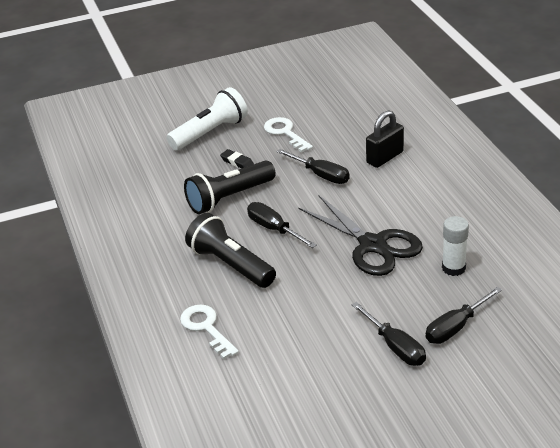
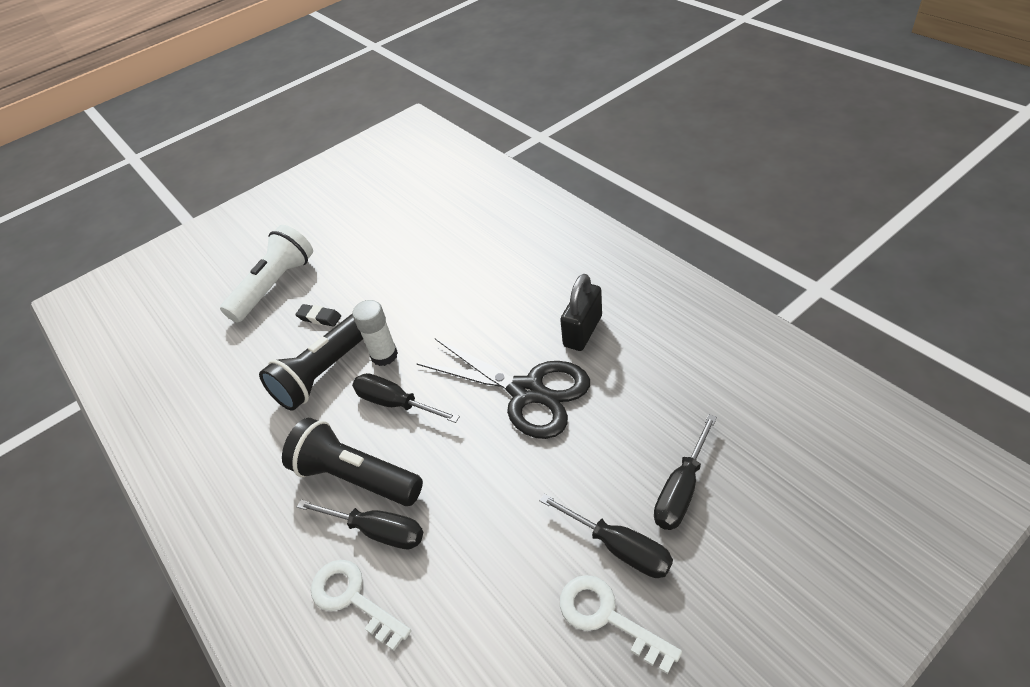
camera: 15 degrees left, 10 degrees up
(285, 133) = (366, 262): white key -> white key (607, 617)
(320, 175) = (427, 308): black screwdriver -> black screwdriver (377, 531)
(384, 157) = (493, 264): black padlock -> black padlock (582, 331)
(453, 268) = (638, 397): white glue stick -> white glue stick (384, 355)

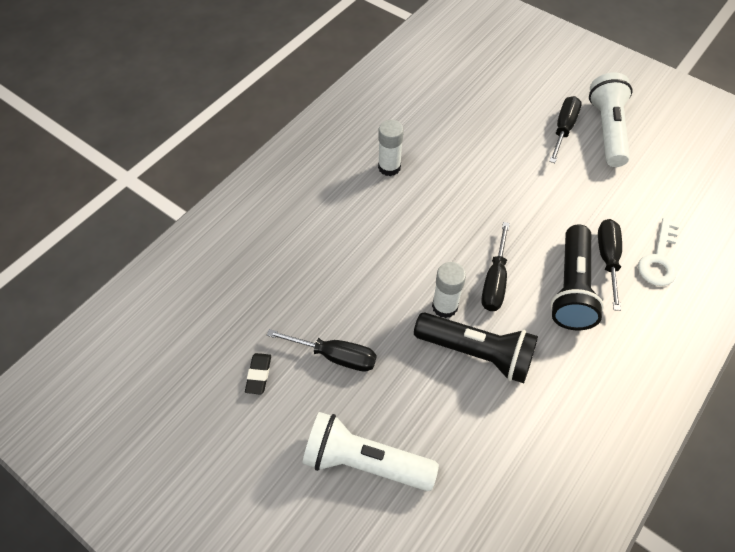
camera: 110 degrees left, 10 degrees up
(319, 318) = (407, 386): black eraser -> black eraser (258, 375)
(527, 392) = (459, 193): black scissors -> none
(582, 331) = (389, 167): black padlock -> white glue stick
(607, 617) = (607, 130): white key -> white flashlight
(681, 489) = (513, 104): black screwdriver -> black screwdriver (334, 356)

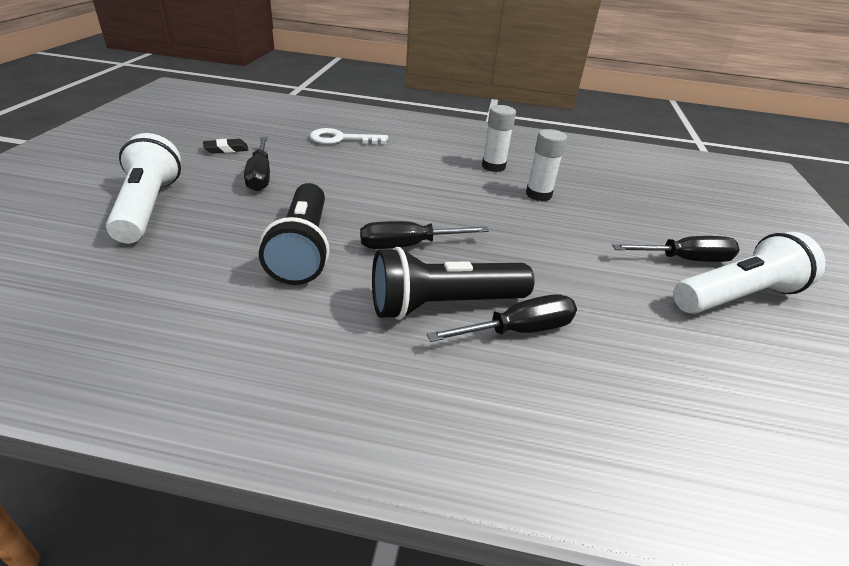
camera: 60 degrees right, 20 degrees down
(445, 306) = (351, 220): white glue stick -> white glue stick (538, 194)
(659, 259) = (570, 386): white key -> white key (341, 139)

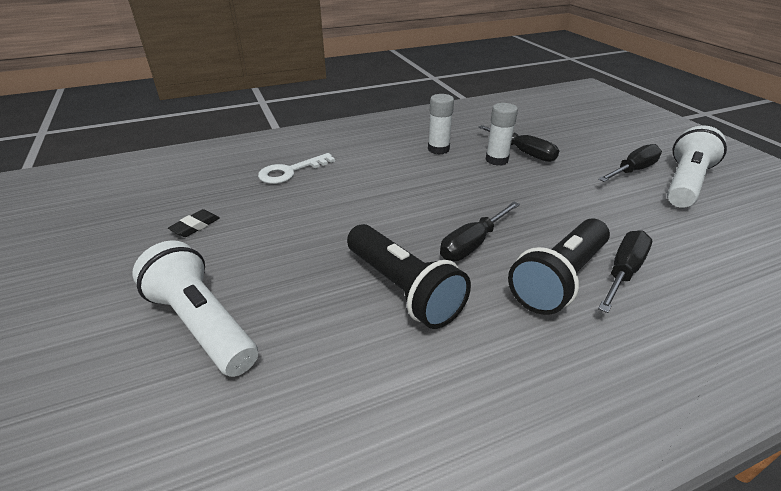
camera: 30 degrees left, 0 degrees up
(260, 175) = (268, 238): black screwdriver -> black screwdriver (523, 152)

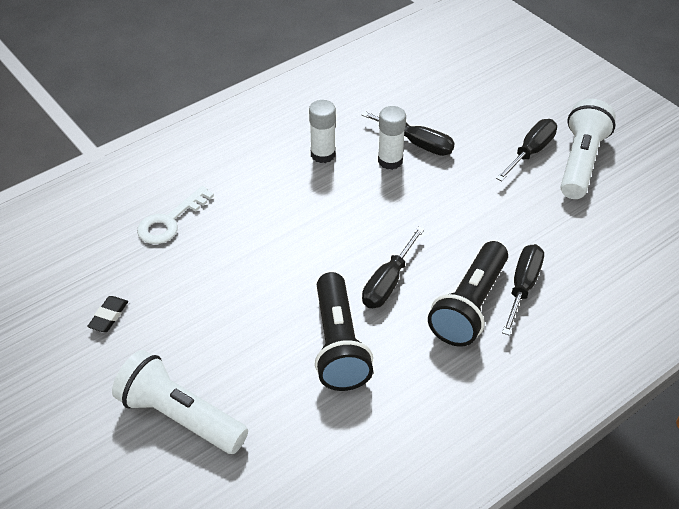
camera: 15 degrees left, 10 degrees up
(403, 289) = (339, 345): black flashlight -> black flashlight turned 45 degrees clockwise

